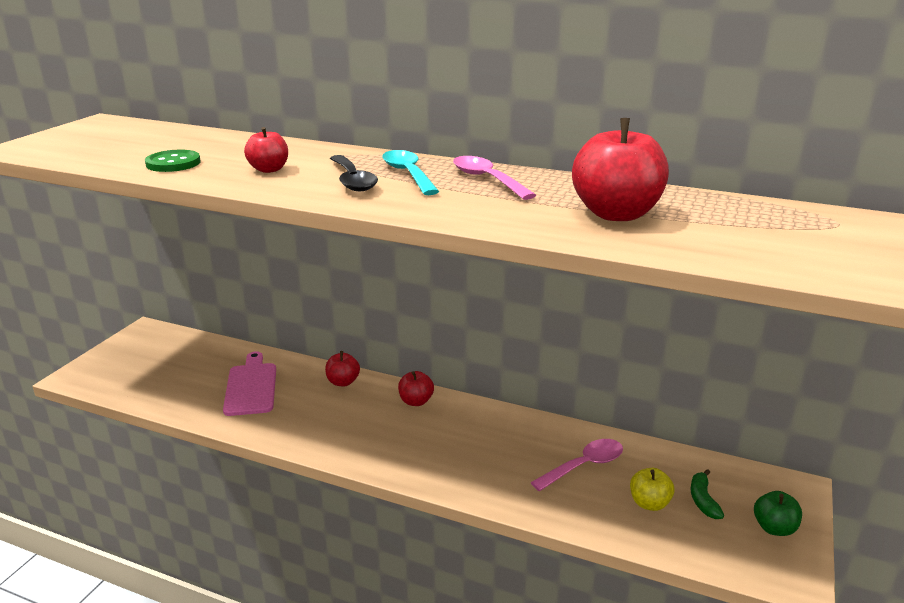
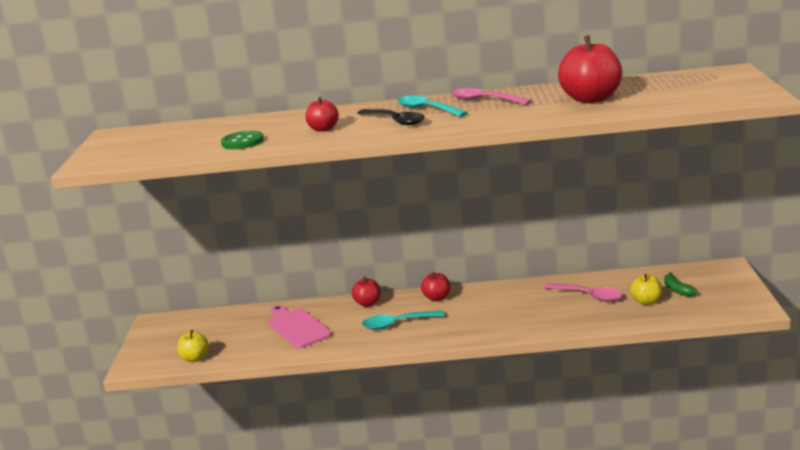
camera: 20 degrees left, 5 degrees down
(128, 389) = (195, 358): none -> yellow apple
(345, 422) = (397, 324): none -> turquoise spoon
(584, 465) = (589, 296): pink spoon -> pink spoon turned 90 degrees clockwise
(774, 528) = (728, 290): green apple -> none

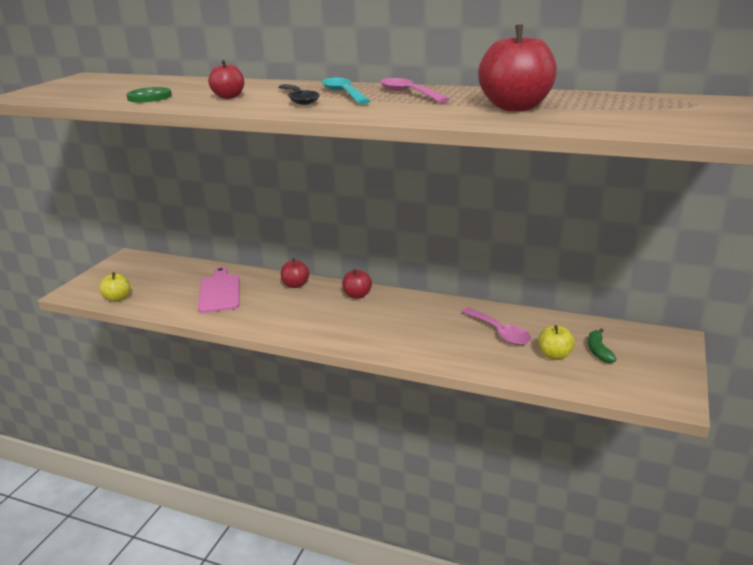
camera: 20 degrees right, 5 degrees up
(397, 324) = (300, 312): turquoise spoon -> none

